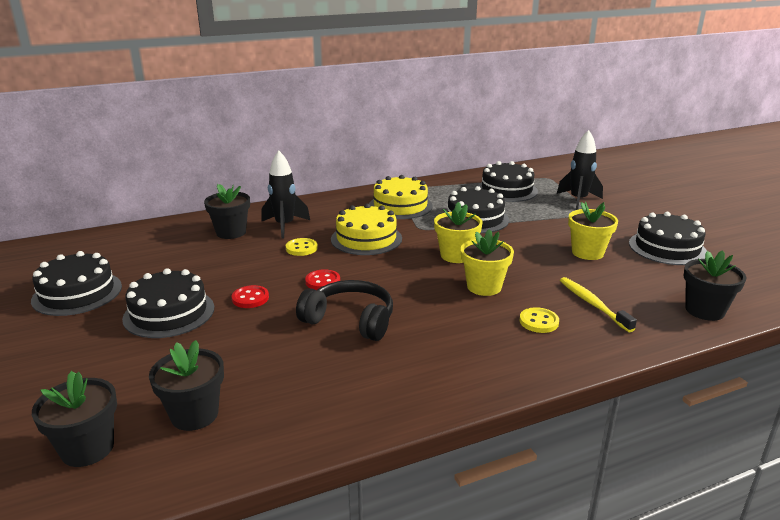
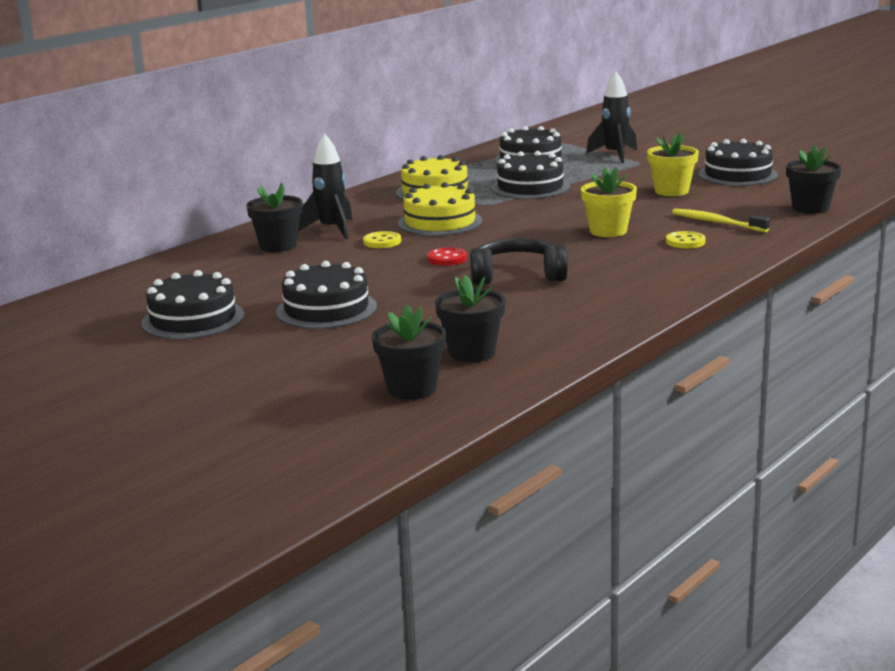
camera: 25 degrees left, 5 degrees down
(250, 298) = (393, 283): red button -> none
(456, 255) = (551, 216): yellow flower pot -> none

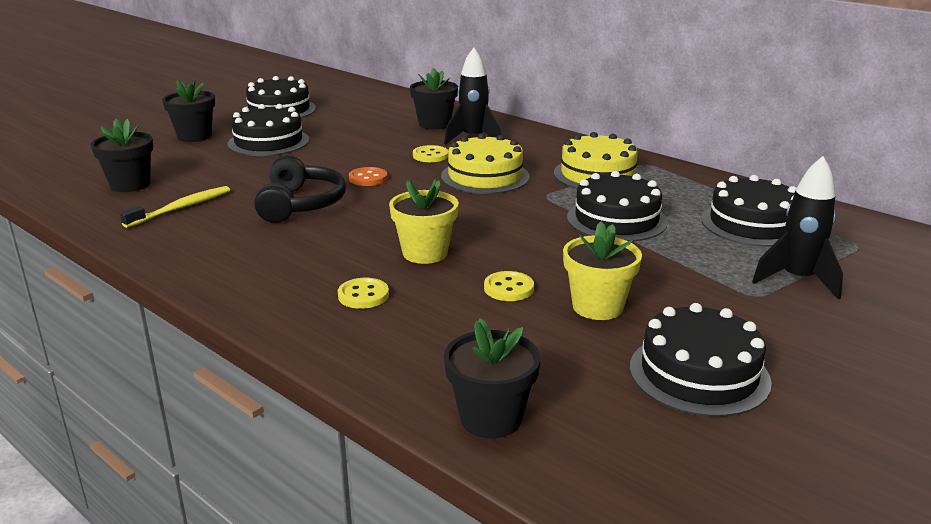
camera: 90 degrees right, 5 degrees up
(412, 389) = (84, 167): black flower pot -> black flower pot (194, 136)
(447, 259) = (368, 178): red button -> orange button
(656, 209) = (508, 288): none -> yellow button
(717, 222) = (436, 325): yellow toothbrush -> yellow toothbrush (181, 208)

